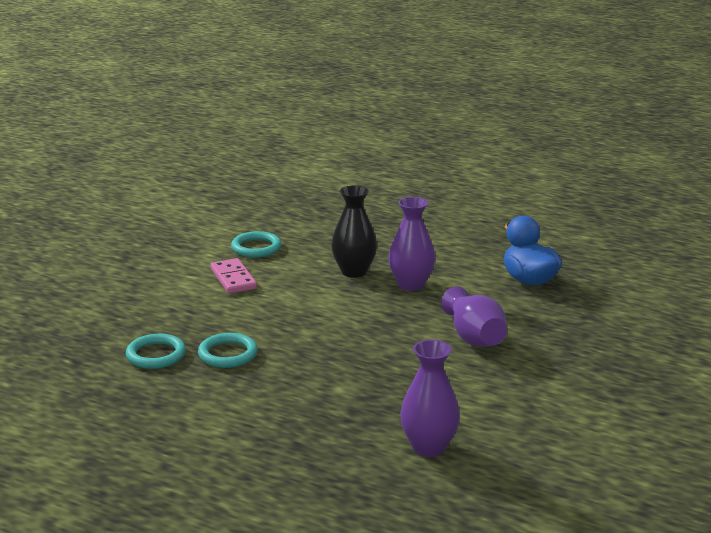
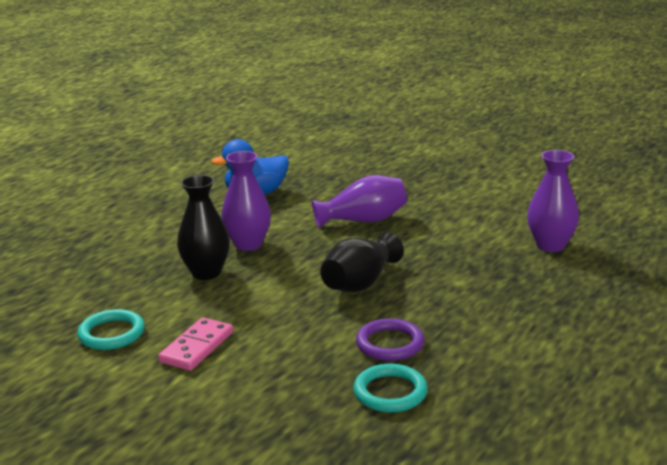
camera: 85 degrees left, 0 degrees up
(228, 354) = (390, 344): turquoise ring -> purple ring
(233, 279) = (197, 347): pink domino -> pink domino turned 45 degrees counterclockwise
(336, 339) = (360, 283): none -> black vase

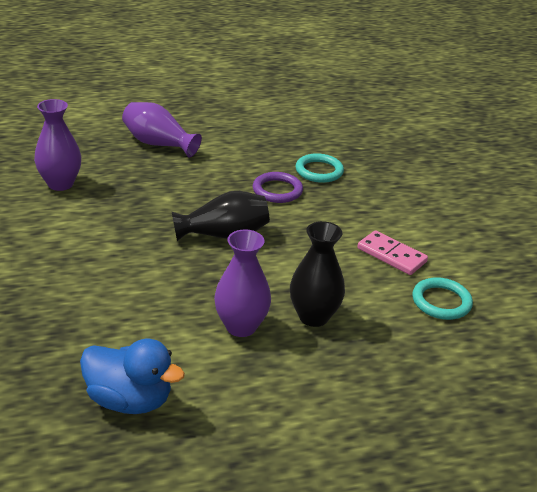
camera: 140 degrees left, 10 degrees up
(197, 347) = (391, 255): pink domino -> pink domino turned 60 degrees clockwise
(363, 221) = (115, 288): purple vase -> purple vase (158, 144)

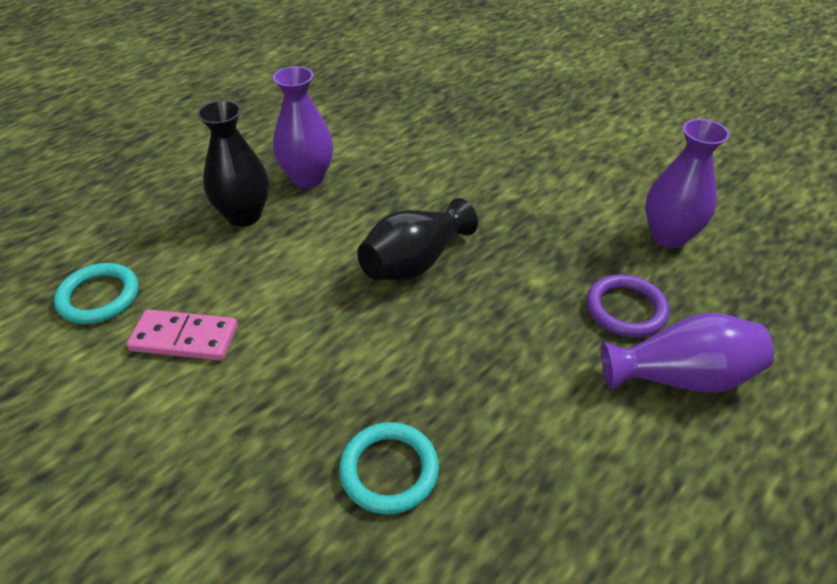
camera: 150 degrees right, 10 degrees up
(129, 400) = (344, 102): blue duck -> none
(277, 190) = (417, 377): purple ring -> purple ring (625, 309)

